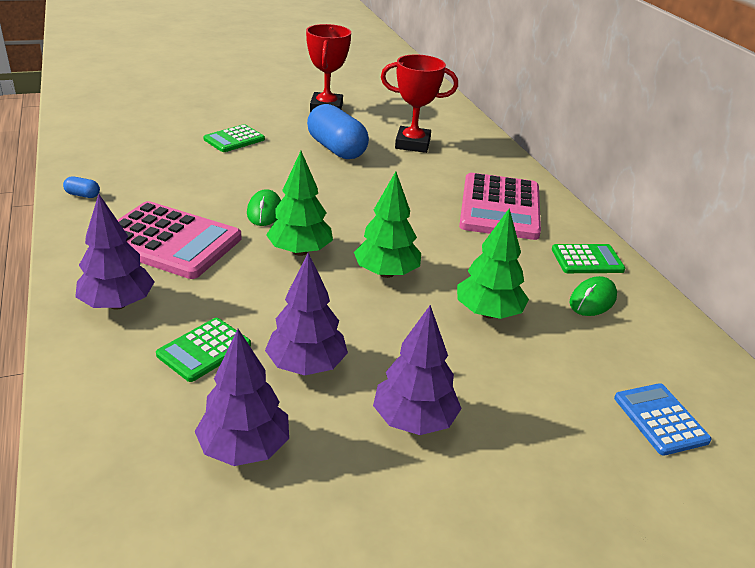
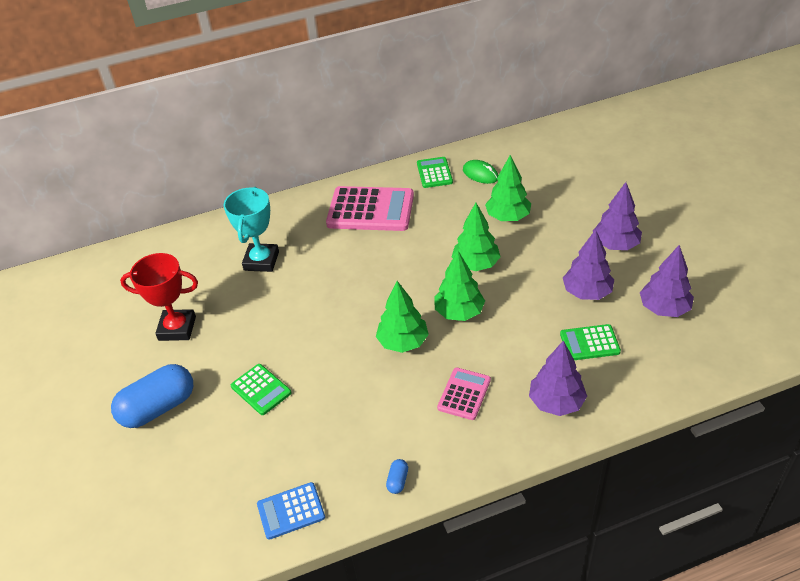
camera: 85 degrees left, 10 degrees up
(169, 241) = (464, 394): pink calculator -> pink calculator, size x0.54
(204, 350) = (589, 343): green calculator -> green calculator turned 135 degrees clockwise
(264, 211) = (403, 342): green mouse -> green tree
(336, 149) = (277, 310): blue capsule -> blue capsule (158, 408)
(412, 144) = (261, 261): red trophy -> turquoise trophy
(660, 419) = (579, 160): blue calculator -> blue calculator (291, 511)

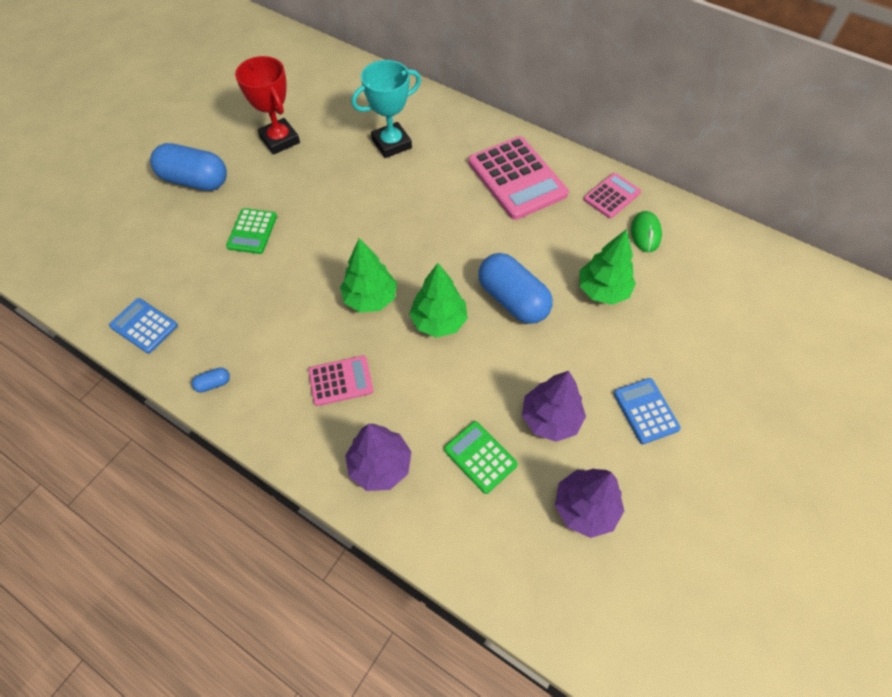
camera: 50 degrees right, 15 degrees up
(434, 173) = (612, 196): green calculator -> pink calculator
(475, 264) = (512, 300): green tree -> blue capsule
(615, 245) = (646, 411): purple tree -> blue calculator

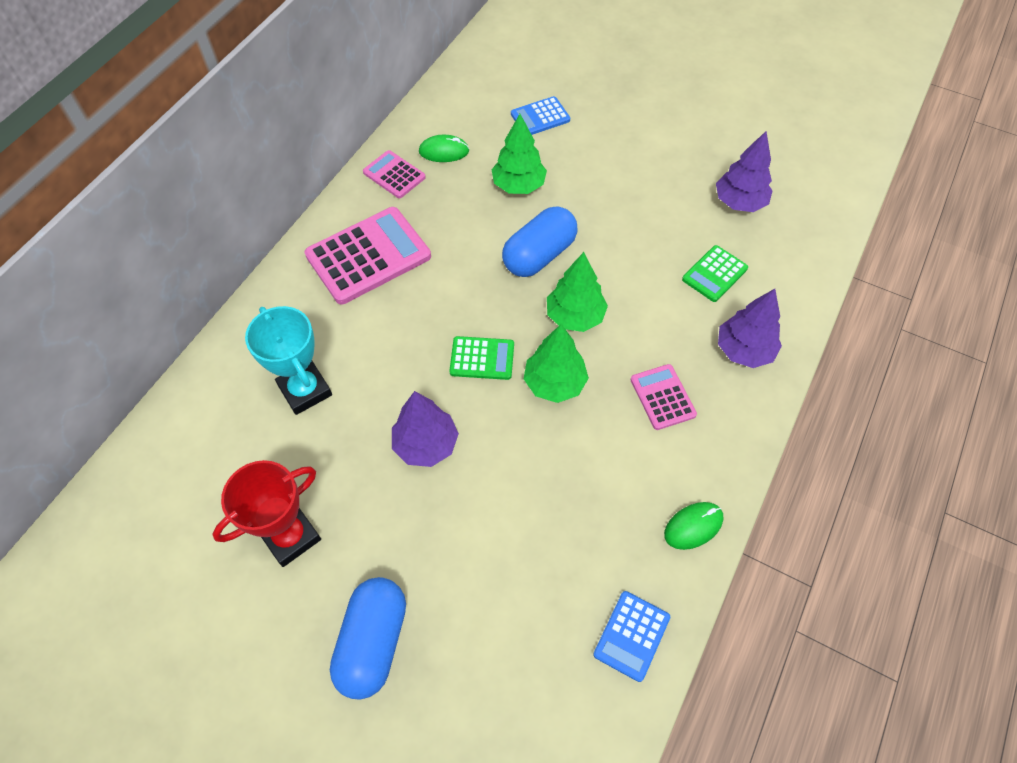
camera: 95 degrees left, 0 degrees up
(213, 384) = (693, 526): blue capsule -> green mouse
(252, 231) = (466, 536): green calculator -> green calculator (482, 358)
(550, 418) = (665, 224): purple tree -> purple tree (426, 444)
(646, 411) = (642, 161): blue calculator -> blue calculator (540, 117)

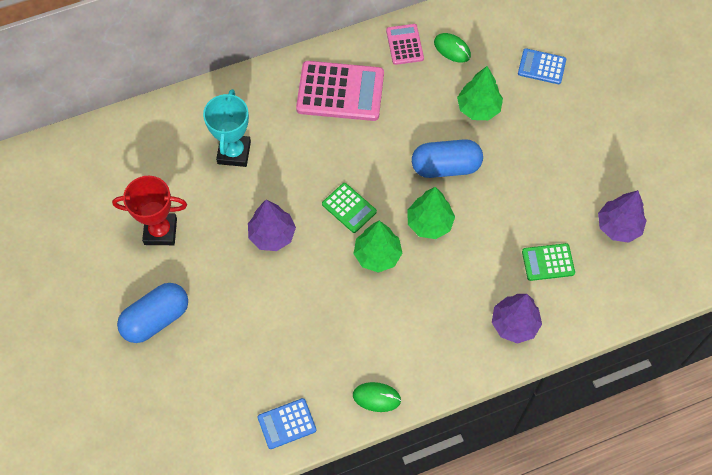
camera: 40 degrees right, 5 degrees up
(662, 397) = (433, 313): pink calculator -> none

